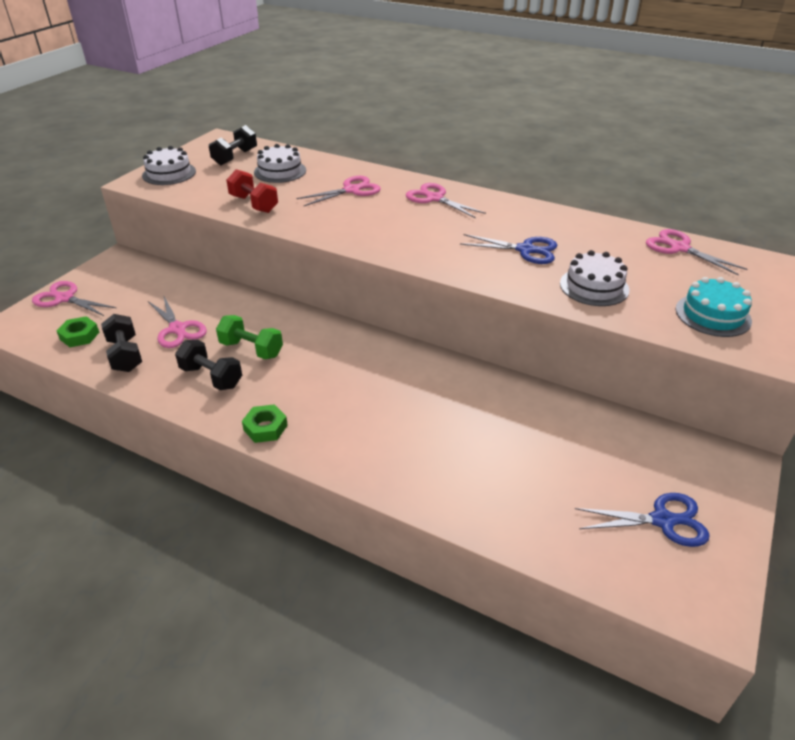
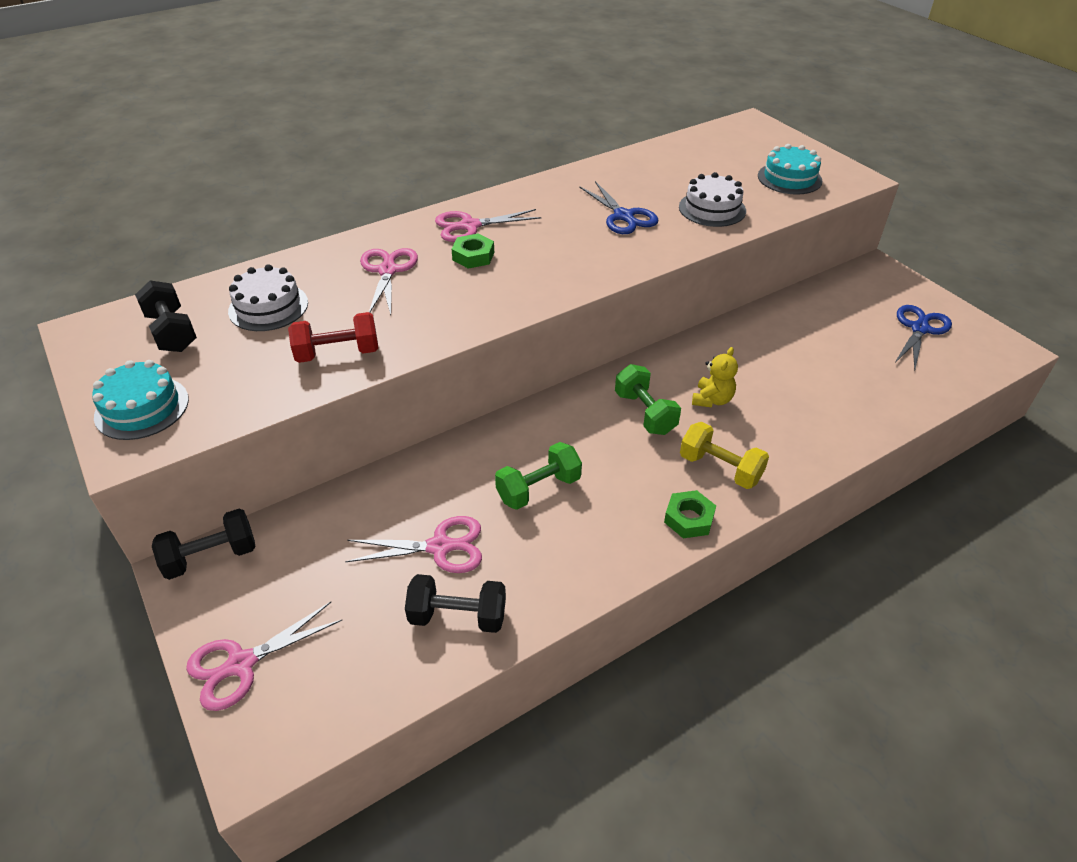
camera: 60 degrees left, 5 degrees up
(79, 336) = (366, 662): green nut -> green nut (473, 256)
(169, 173) = (142, 408): white cake -> turquoise cake
(211, 377) = (568, 540): black dumbbell -> black dumbbell (211, 557)
(332, 429) = (720, 468): none -> yellow dumbbell
(367, 372) = (645, 413): none -> green dumbbell
(413, 402) = (712, 400): none -> yellow teddy bear
(525, 250) = (623, 216): blue scissors -> blue scissors turned 105 degrees clockwise
(679, 248) = (684, 149): pink scissors -> none

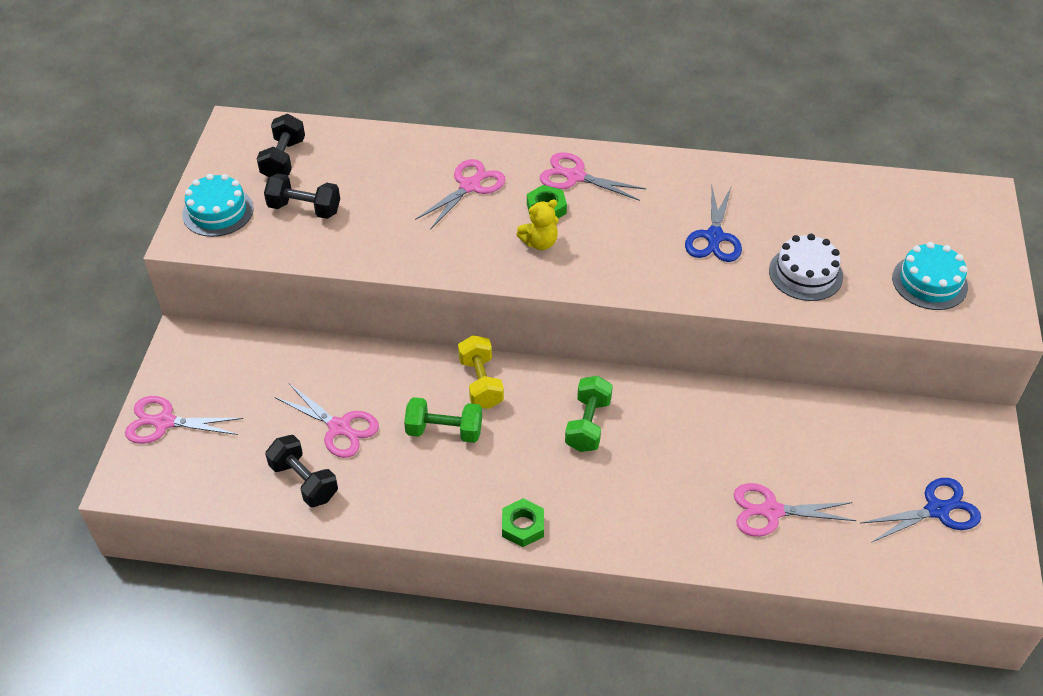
camera: 40 degrees right, 5 degrees up
(211, 557) = (206, 340): black dumbbell -> black dumbbell (304, 209)
(268, 307) = (360, 173): white cake -> none
(338, 353) = (366, 240): red dumbbell -> none
(712, 400) = (655, 449): yellow teddy bear -> yellow teddy bear (539, 242)
(720, 468) = (592, 506): yellow dumbbell -> yellow dumbbell (481, 383)
(835, 391) = (771, 511): none -> pink scissors

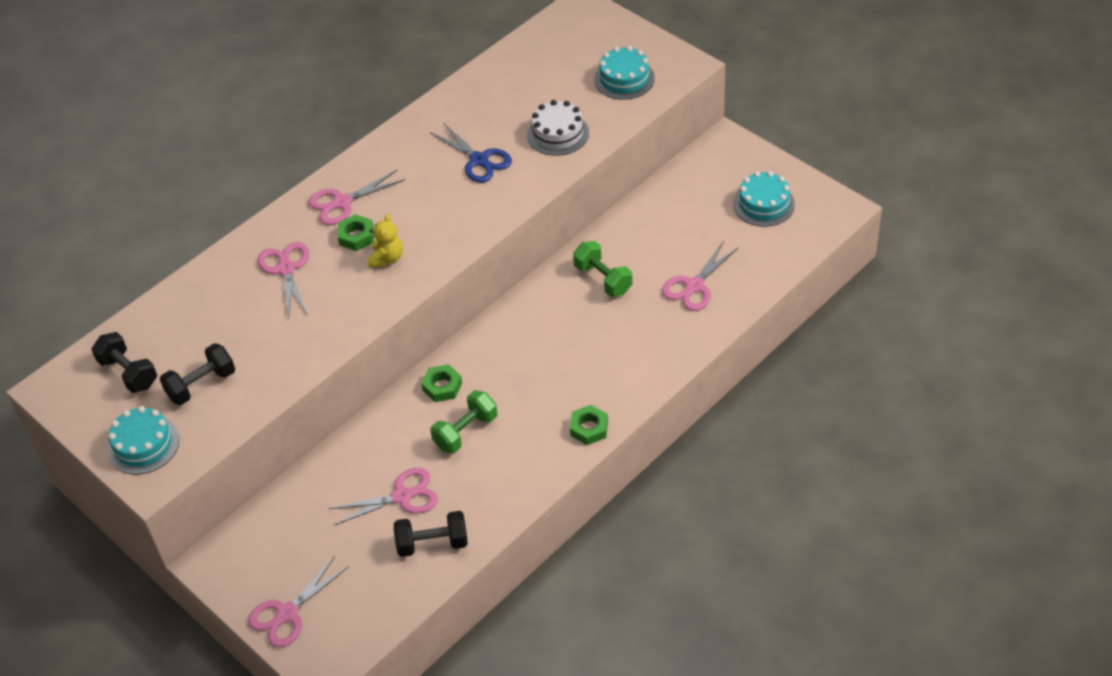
camera: 50 degrees left, 0 degrees up
(481, 383) = (442, 386): yellow dumbbell -> green nut
(588, 424) = (537, 344): green dumbbell -> green dumbbell (603, 279)
(937, 510) = (763, 204): blue scissors -> turquoise cake

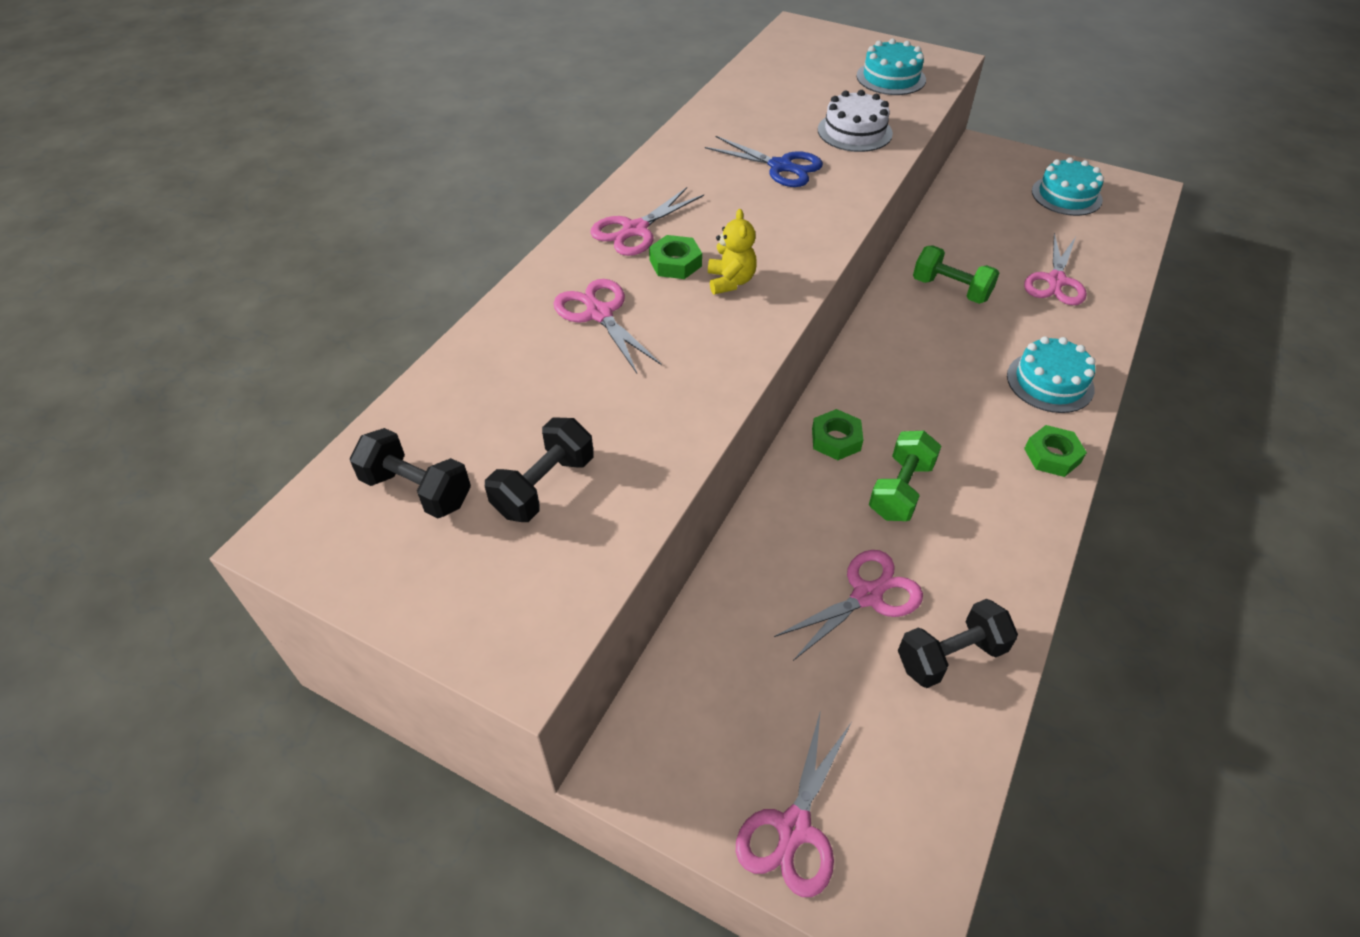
camera: 20 degrees left, 0 degrees up
(143, 445) = (484, 599): turquoise cake -> turquoise cake (1050, 382)

